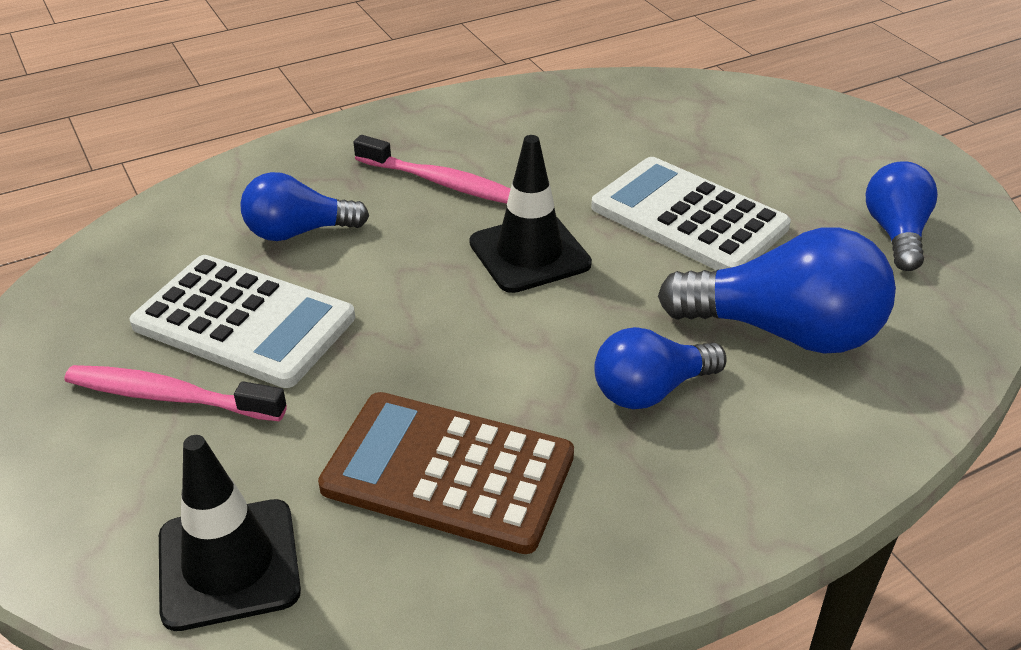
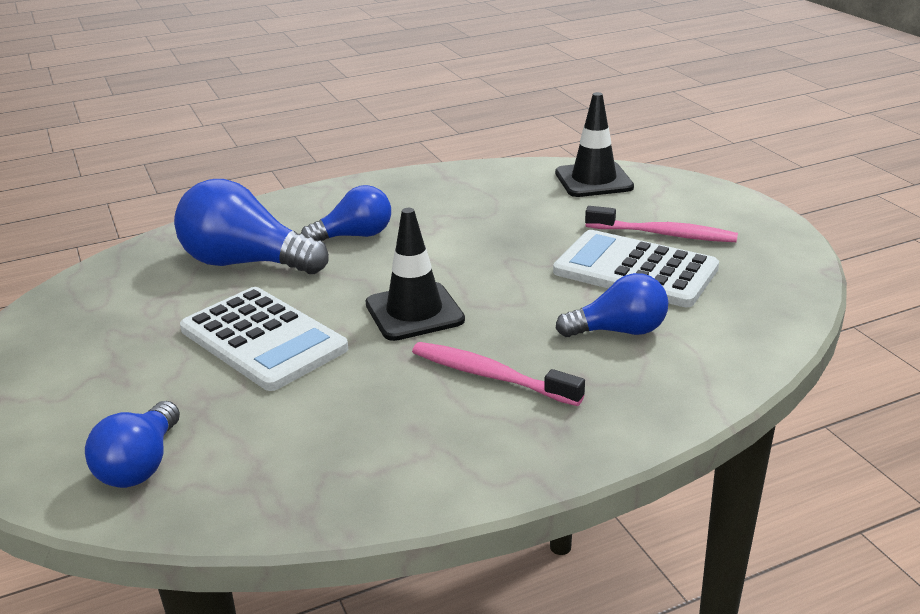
camera: 175 degrees left, 10 degrees down
(448, 472) = (484, 206): brown calculator -> none
(895, 233) = (95, 324): blue light bulb -> blue light bulb (141, 465)

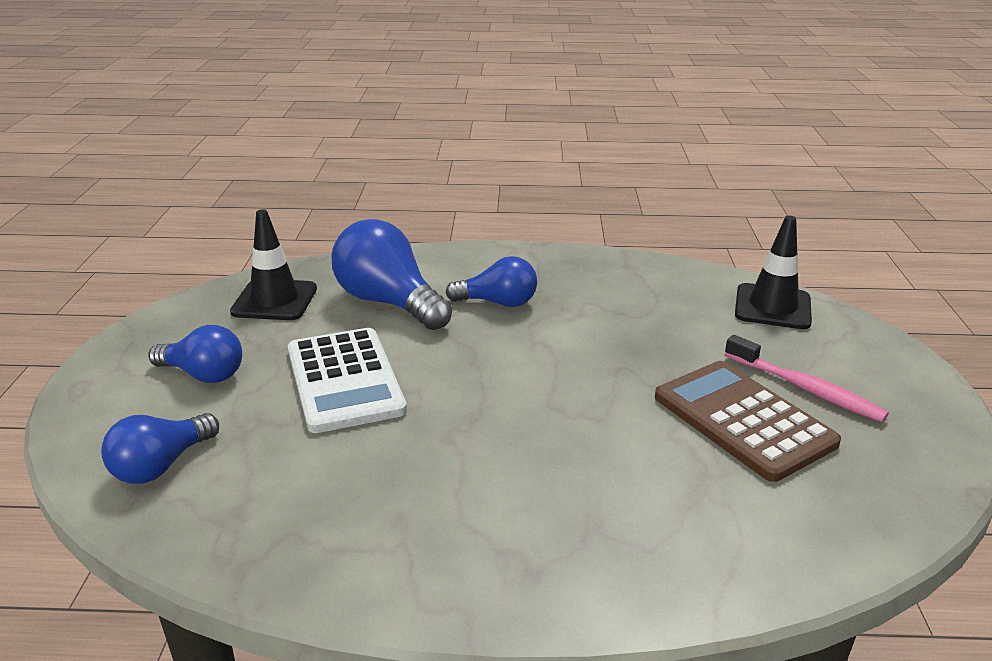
camera: 25 degrees right, 0 degrees up
(414, 312) = (491, 396): black traffic cone -> black traffic cone (274, 300)
(490, 376) = (509, 487): pink toothbrush -> none
(618, 331) = (674, 483): blue light bulb -> blue light bulb (203, 374)
(635, 270) = (743, 420): white calculator -> brown calculator

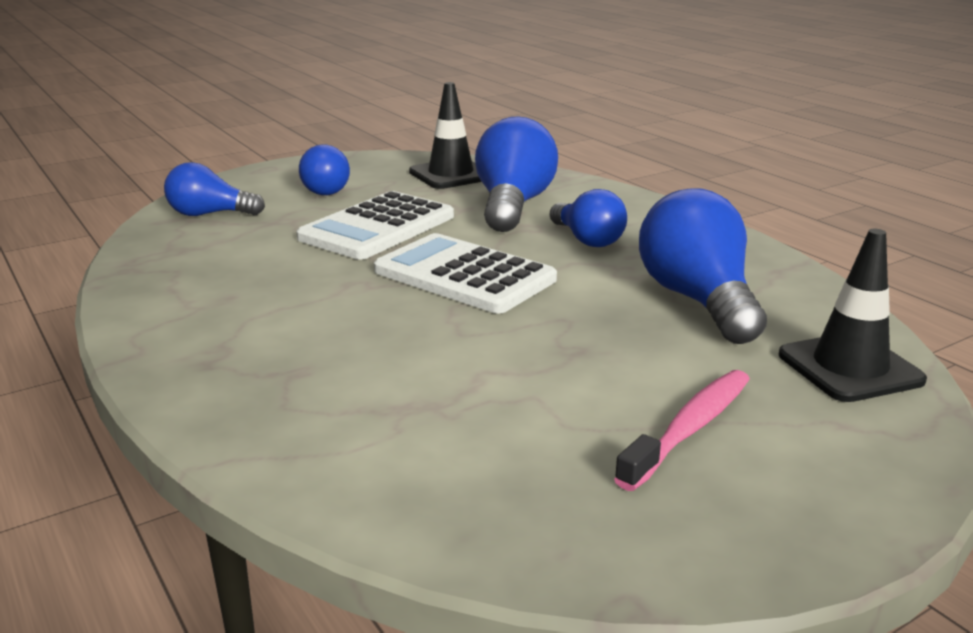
camera: 55 degrees right, 5 degrees down
(499, 377) = (464, 275): none -> white calculator
(642, 309) = (698, 300): none -> blue light bulb
(743, 420) = (563, 404): brown calculator -> none
(805, 389) = (690, 428): pink toothbrush -> pink toothbrush turned 150 degrees counterclockwise

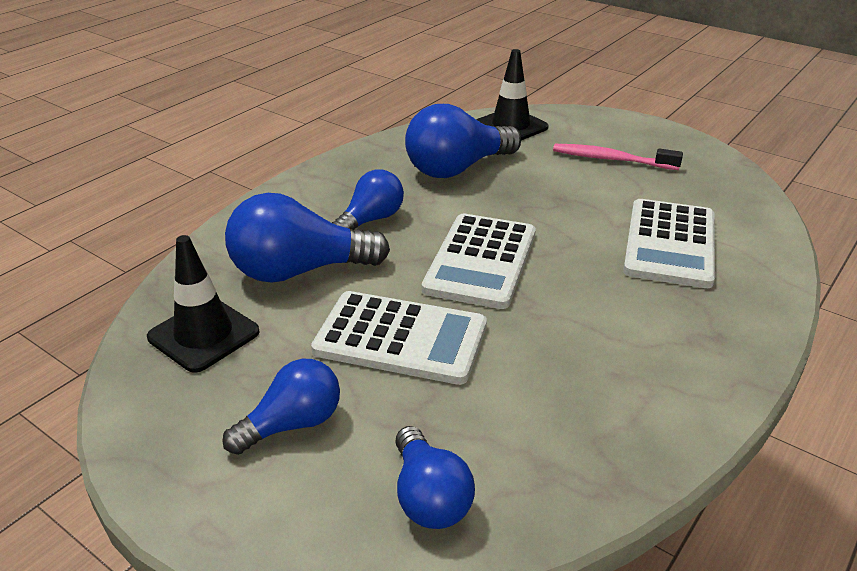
camera: 110 degrees left, 10 degrees up
(401, 396) = (669, 244): none -> white calculator

